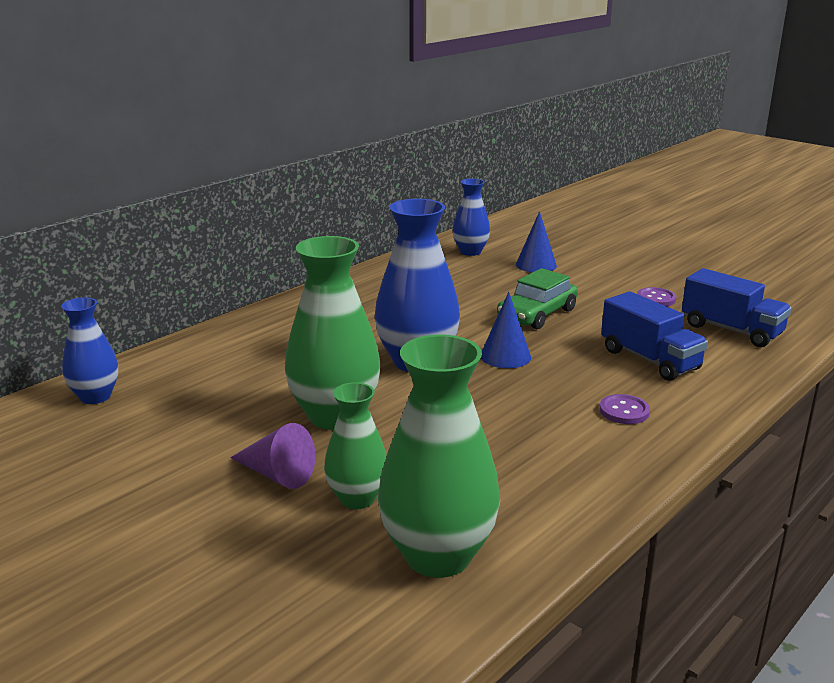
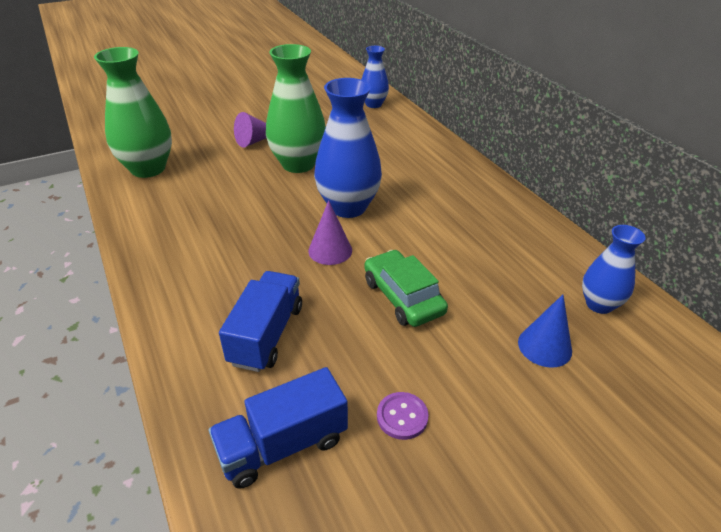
camera: 110 degrees right, 15 degrees up
(357, 498) = (213, 157): green vase -> none
(505, 356) = (330, 250): blue cone -> purple cone
(624, 411) = (204, 280): purple button -> none
(649, 360) = (266, 334): blue truck -> blue truck turned 120 degrees clockwise

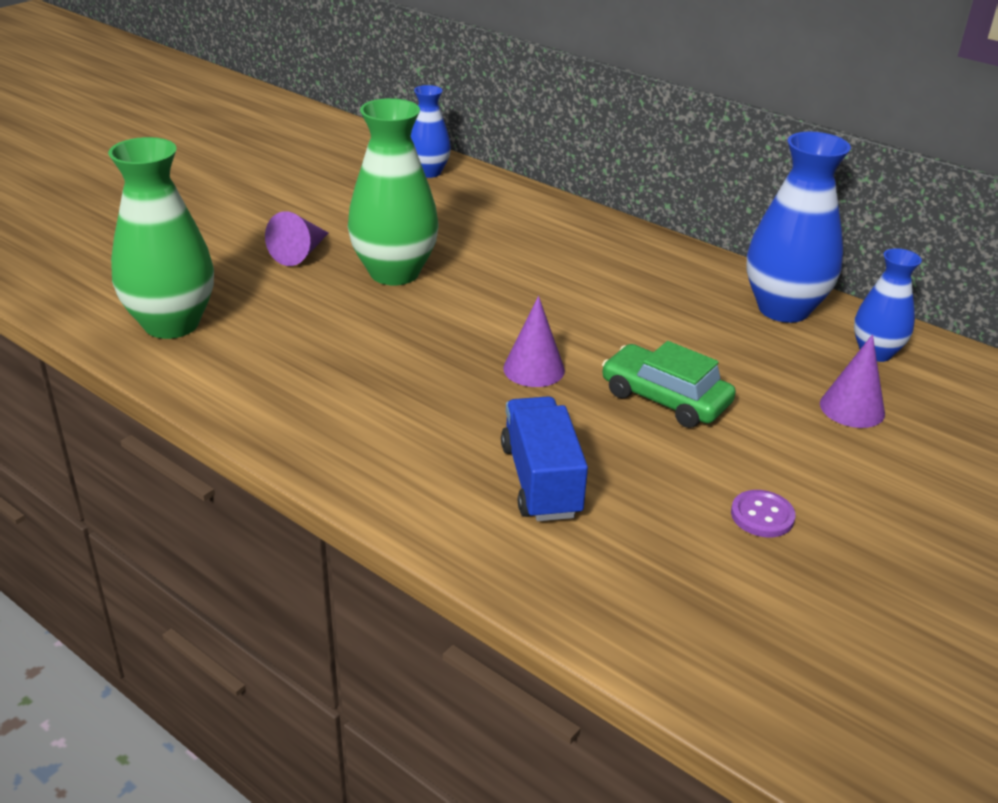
camera: 25 degrees left, 5 degrees down
(282, 445) = (660, 580): blue truck -> none
(348, 207) = (511, 313): blue vase -> blue vase (783, 309)
(544, 346) = (852, 408): blue cone -> purple cone

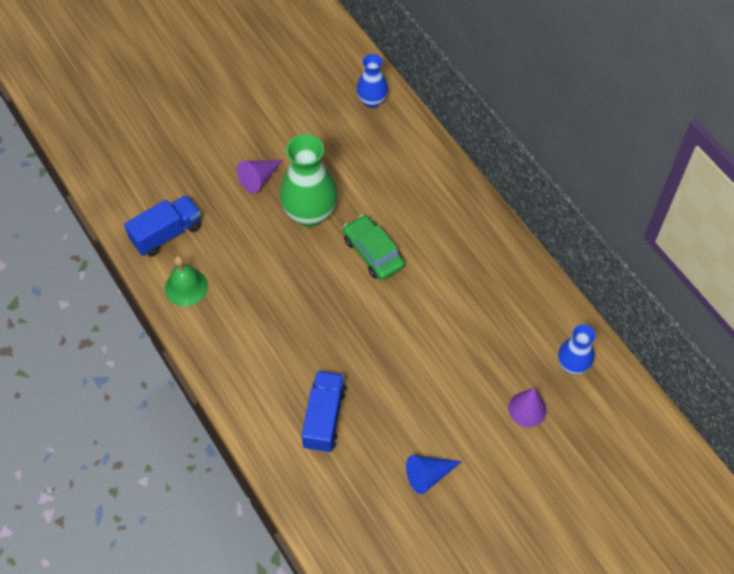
camera: 20 degrees right, 25 degrees up
(171, 324) = (167, 234): green vase -> blue truck
(226, 373) = (186, 287): none -> green bell
(534, 369) = (358, 327): purple cone -> none
(665, 398) = (422, 372): green car -> green car (373, 252)
(762, 516) = (428, 475): purple button -> blue cone
(783, 309) = (538, 309): blue vase -> none

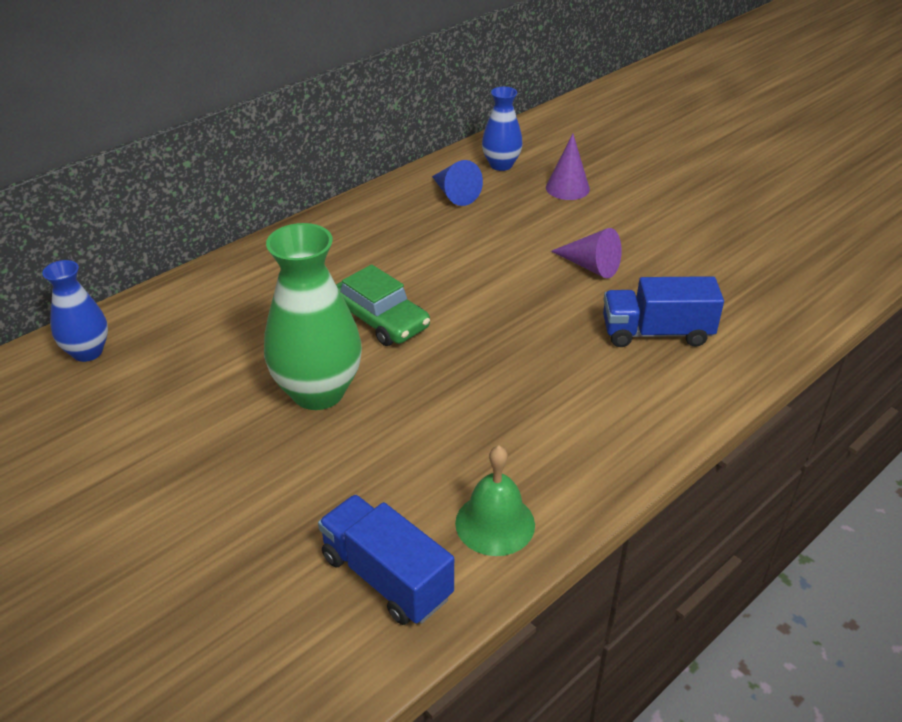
camera: 100 degrees left, 20 degrees down
(259, 179) = (250, 464): purple cone -> purple cone (591, 266)
(373, 252) = (380, 319): green car -> green car turned 90 degrees counterclockwise
(428, 475) = (685, 245): blue cone -> blue cone (454, 194)

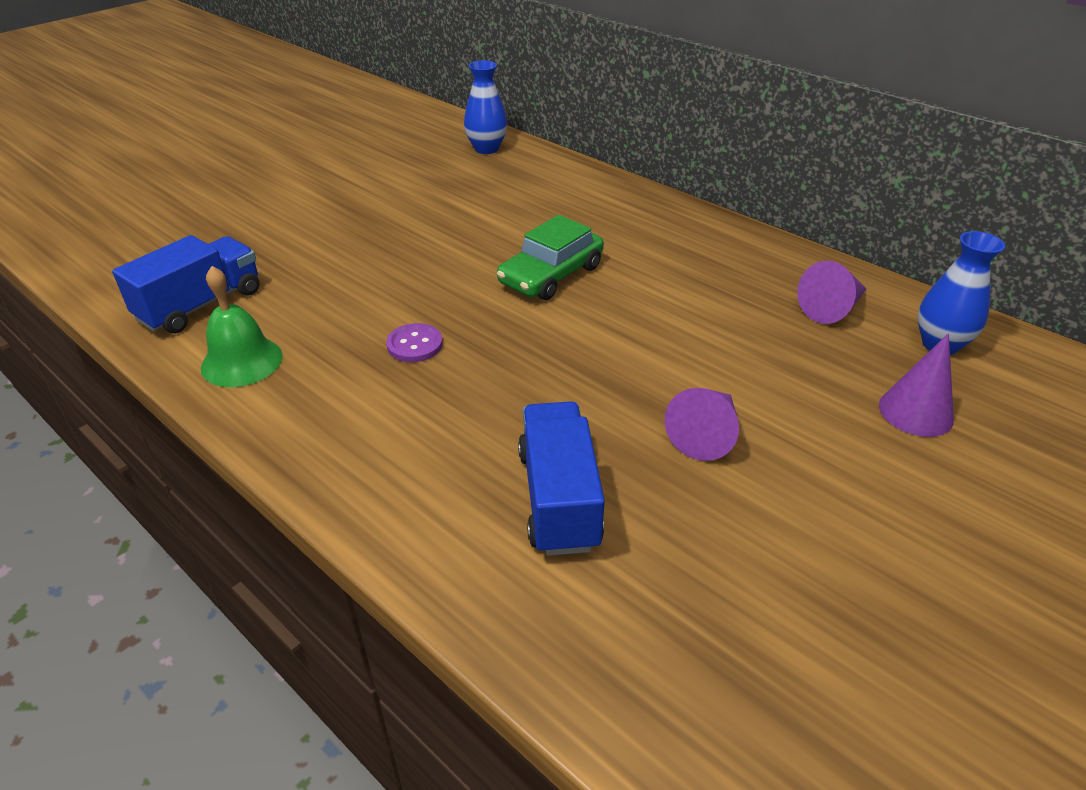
camera: 85 degrees right, 0 degrees up
(318, 392) = (436, 251): green vase -> none
(454, 194) = (832, 308): blue cone -> purple cone
(478, 404) = (415, 345): none -> purple button

